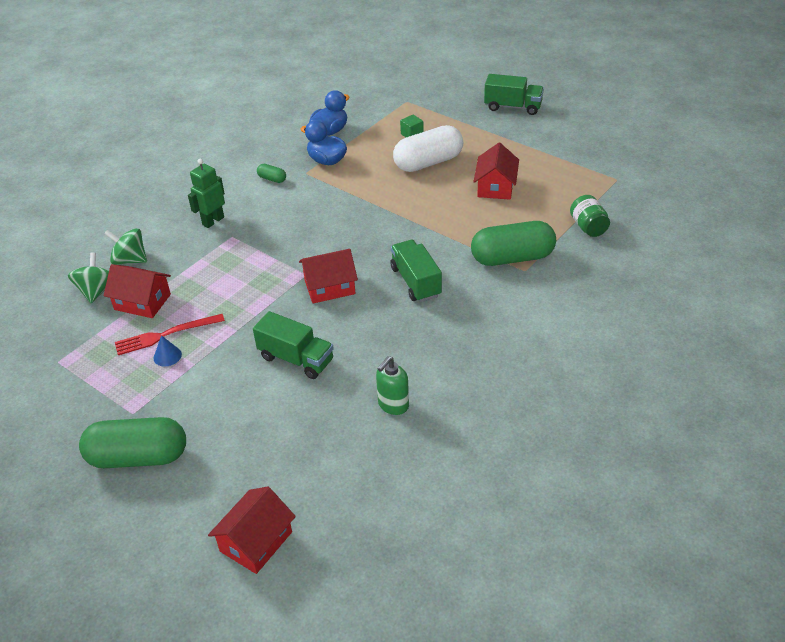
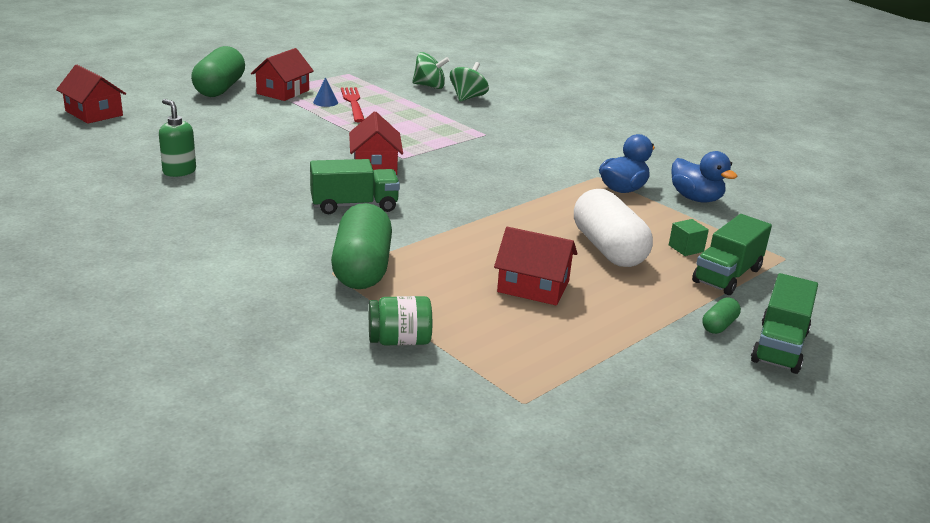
camera: 95 degrees right, 15 degrees down
(142, 302) = (404, 98): red house -> red house (283, 92)
(213, 221) = (516, 129): green robot -> none
(272, 179) = (588, 159): green capsule -> green capsule (719, 325)
(296, 359) = (279, 142): green truck -> green truck (727, 275)

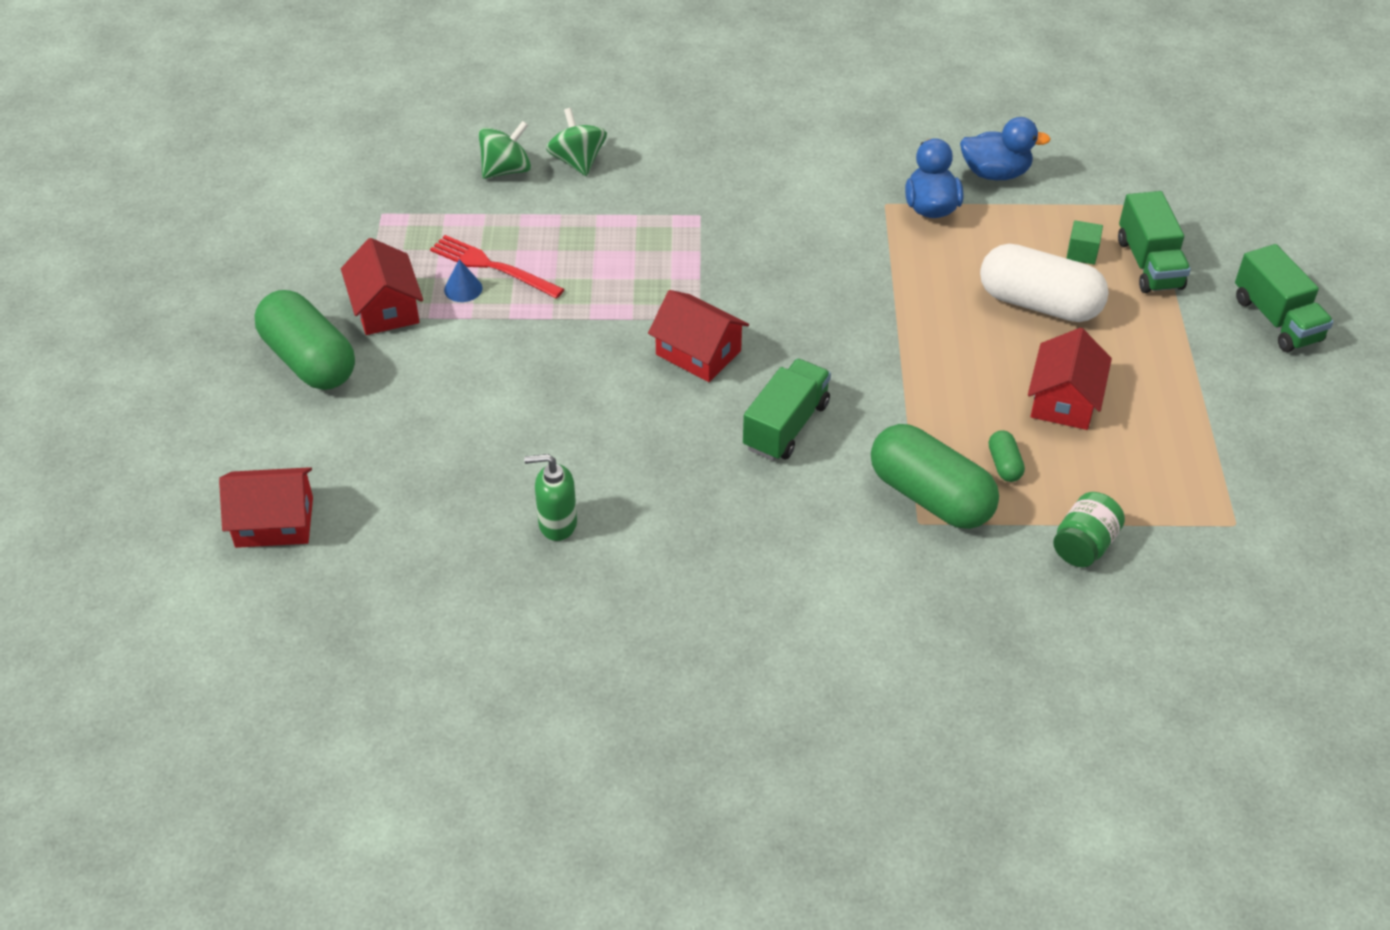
camera: 45 degrees left, 20 degrees up
(533, 287) = (1064, 400): red house -> red house turned 45 degrees counterclockwise
(719, 325) = (1220, 330): green capsule -> green capsule (1004, 464)

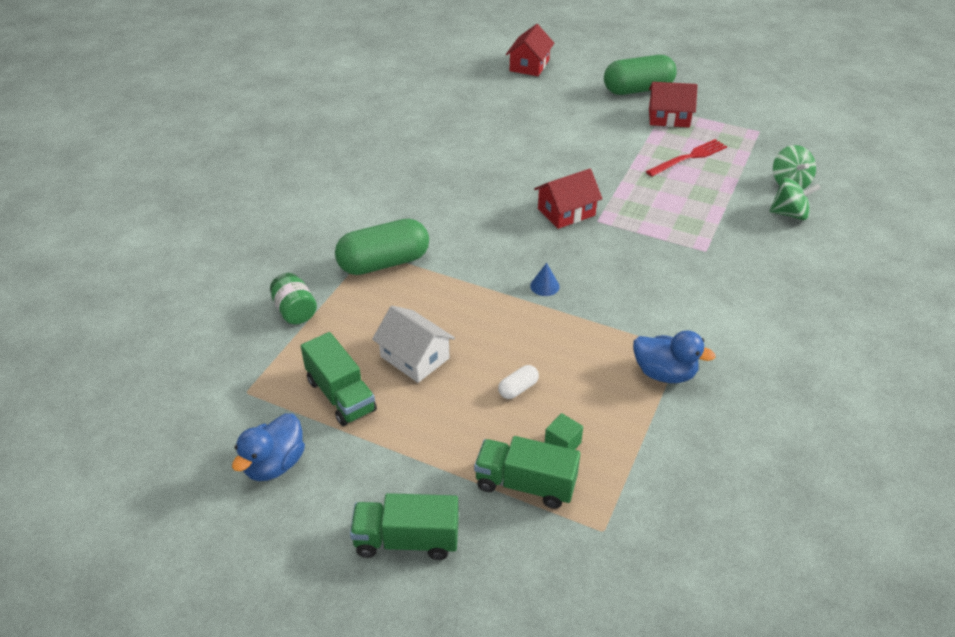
camera: 115 degrees right, 5 degrees down
(463, 289) = (673, 144): blue cone -> blue cone (544, 286)
(557, 524) = (468, 134): green soap dispenser -> none
(786, 426) = (481, 226): green truck -> green truck (341, 395)
(995, 173) = (694, 434): blue duck -> blue duck (274, 464)
(1004, 464) = (382, 304): green capsule -> none
(1039, 304) = (518, 389): white capsule -> white capsule, size x0.43
(1064, 400) = (414, 357): red house -> white house

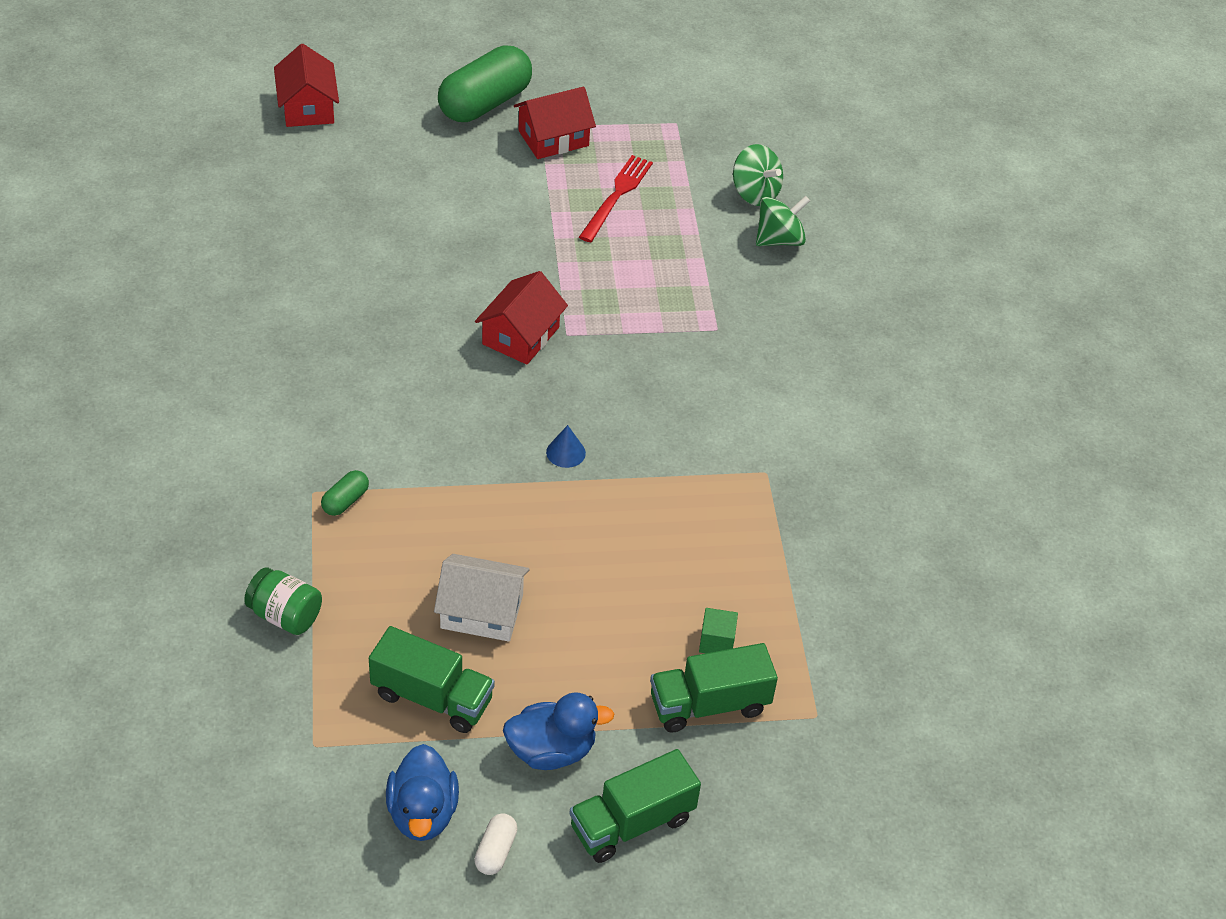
camera: 35 degrees left, 5 degrees up
(384, 263) = (345, 501): green capsule -> green capsule, size x0.43
(518, 389) = (626, 598): white capsule -> white capsule (495, 851)
(664, 373) = (767, 510): blue duck -> blue duck (551, 751)

